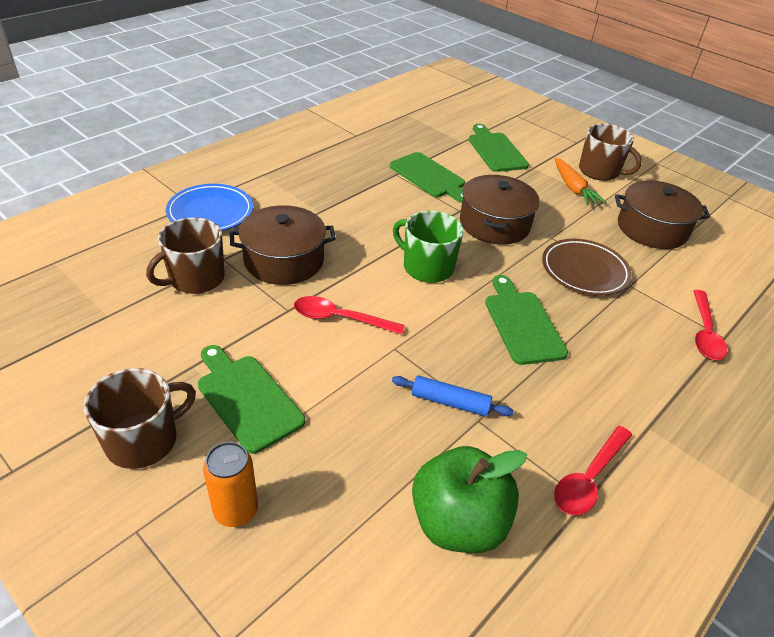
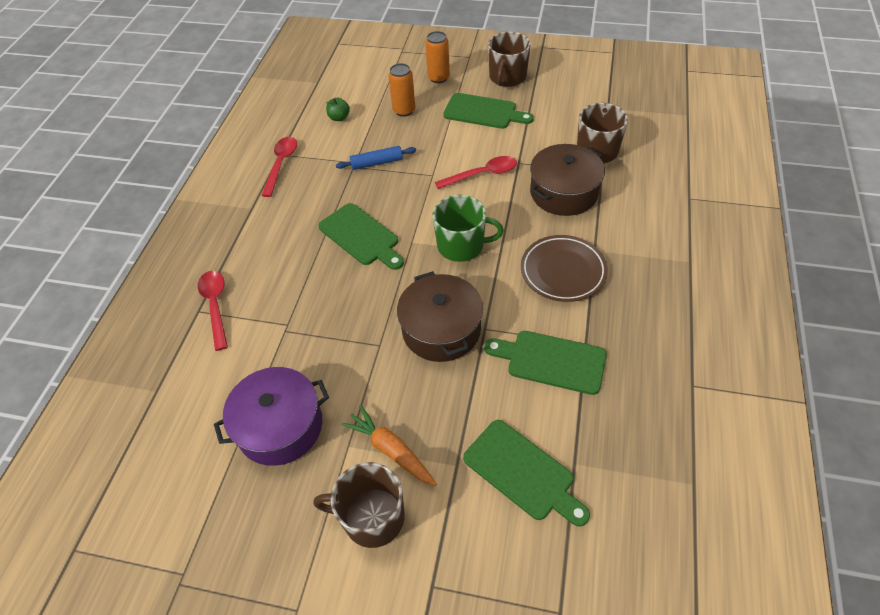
camera: 155 degrees right, 10 degrees up
(210, 212) = (665, 199): blue plate -> none
(348, 472) = (404, 110): none -> orange can
(458, 522) = (339, 118): green apple -> green apple, size x0.43
(584, 271) = (333, 318): brown plate -> brown plate (563, 271)
(652, 229) = (280, 426): brown pot -> purple pot

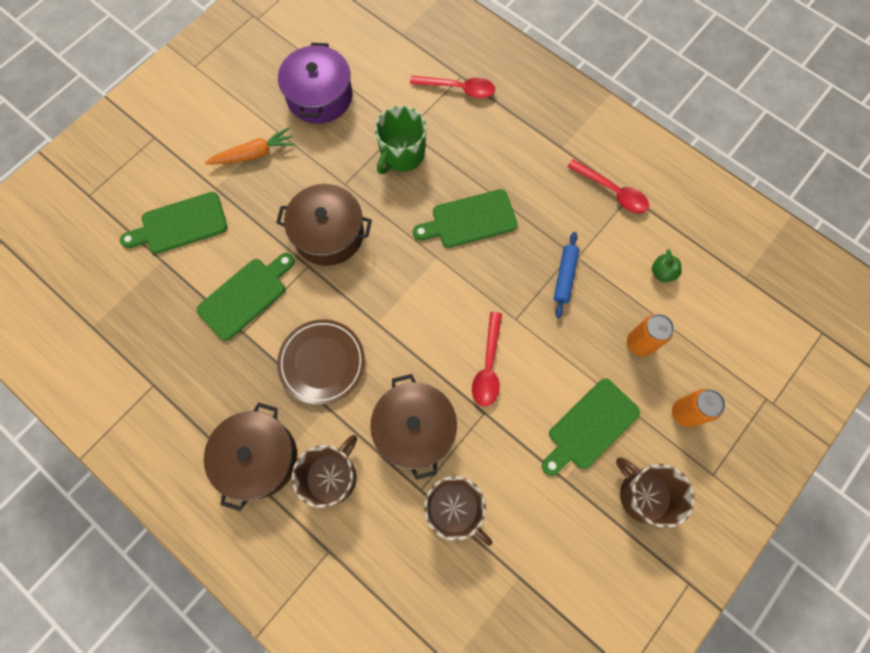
camera: 115 degrees right, 20 degrees up
(372, 517) = (217, 124): brown mug -> brown mug (332, 476)
(462, 245) = (406, 296): green mug -> green mug (402, 154)
(672, 271) = (258, 458): none -> brown pot

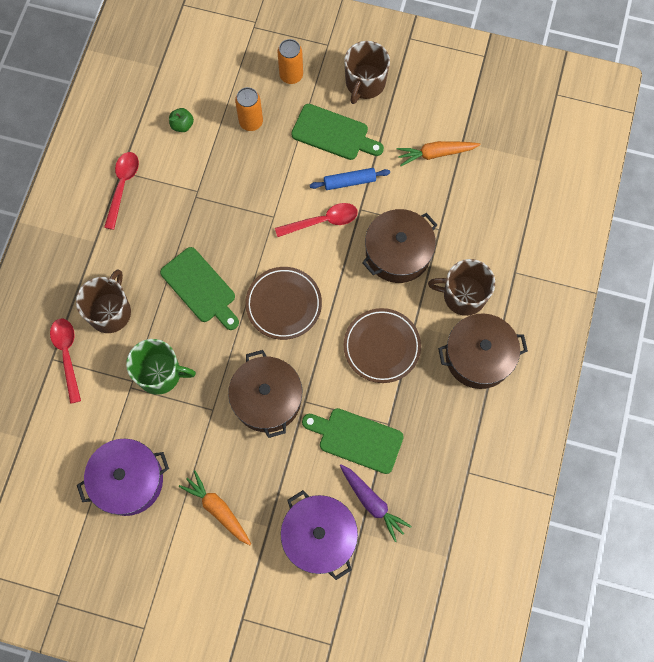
camera: 115 degrees left, 0 degrees up
(180, 224) = (319, 536): green cutting board -> purple pot
(180, 283) = (372, 502): none -> purple carrot
(415, 288) = (283, 304): none -> brown plate
(455, 509) = (440, 200): brown mug -> brown mug (110, 311)
(515, 535) = (436, 154): none -> orange carrot
(564, 276) = (219, 194): blue rolling pin -> blue rolling pin (349, 182)

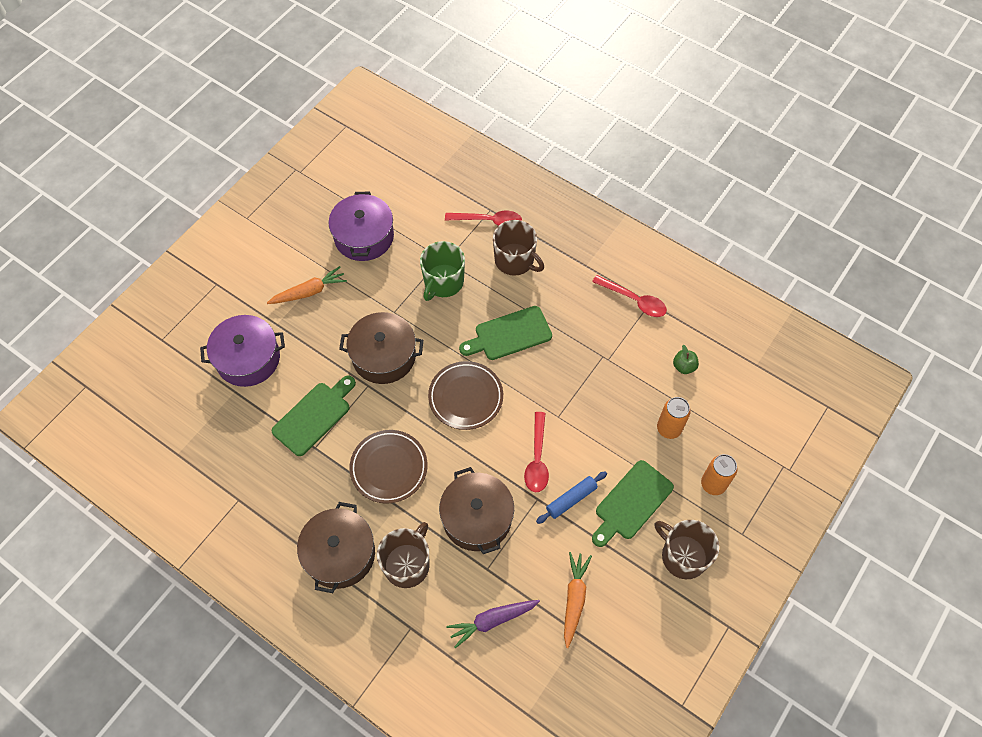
camera: 110 degrees right, 10 degrees down
(349, 182) = (571, 499): blue rolling pin -> blue rolling pin turned 45 degrees clockwise
(372, 502) = (254, 409): purple carrot -> purple carrot (492, 621)

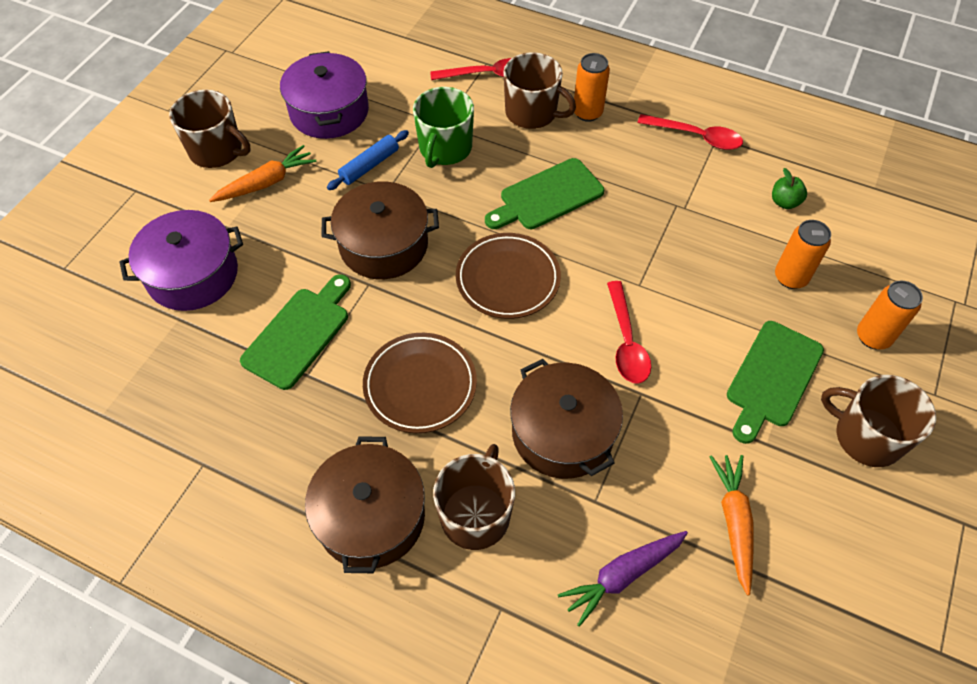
camera: 10 degrees left, 5 degrees down
(277, 259) = (217, 151): none -> brown mug
(557, 266) = (587, 113): none -> orange can
(571, 499) = (688, 386): blue rolling pin -> blue rolling pin (369, 165)

